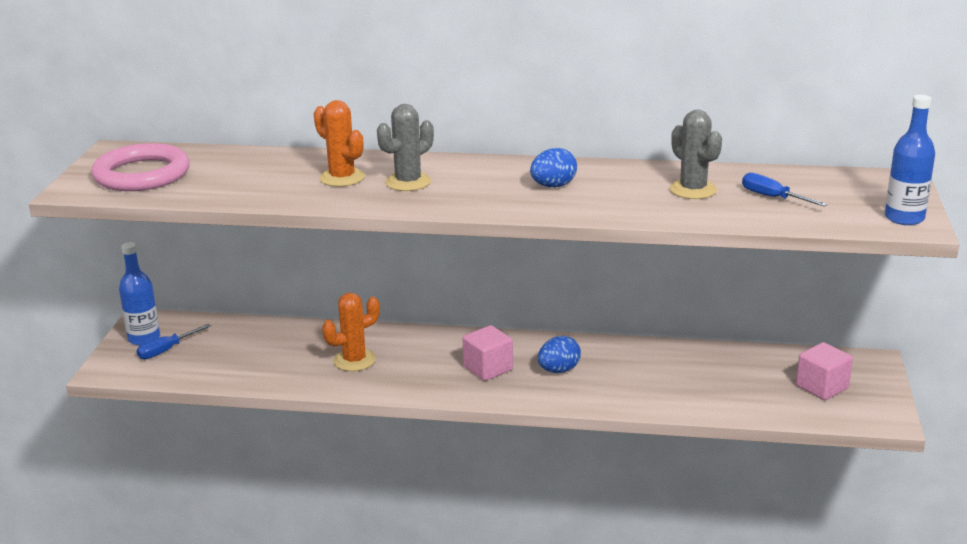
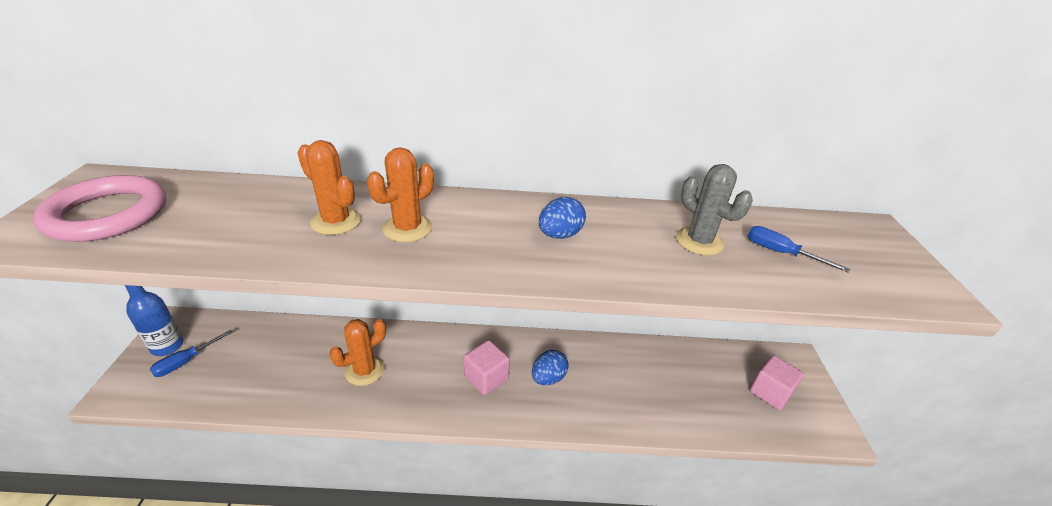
camera: 10 degrees left, 10 degrees up
(408, 182) = (407, 228): grey cactus -> orange cactus
(904, 218) = (923, 284): blue bottle -> none

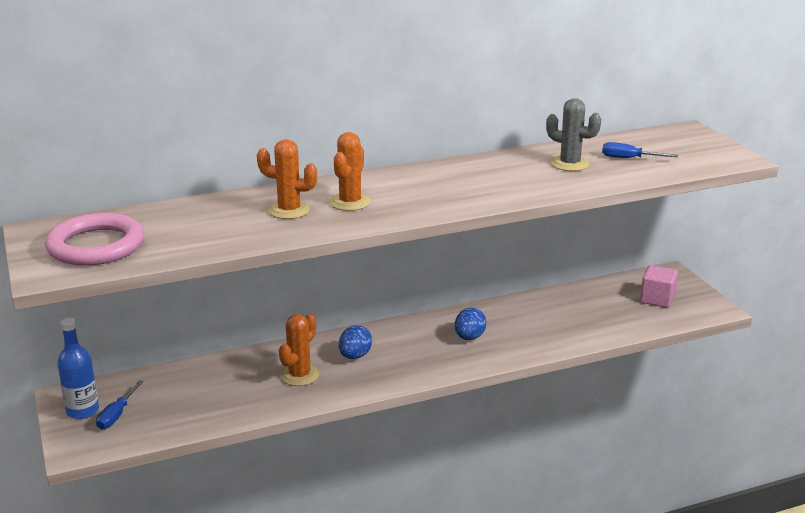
camera: 20 degrees left, 10 degrees down
(486, 378) = (415, 351): pink cube -> none
(559, 235) = (467, 182): blue egg -> blue egg (355, 356)

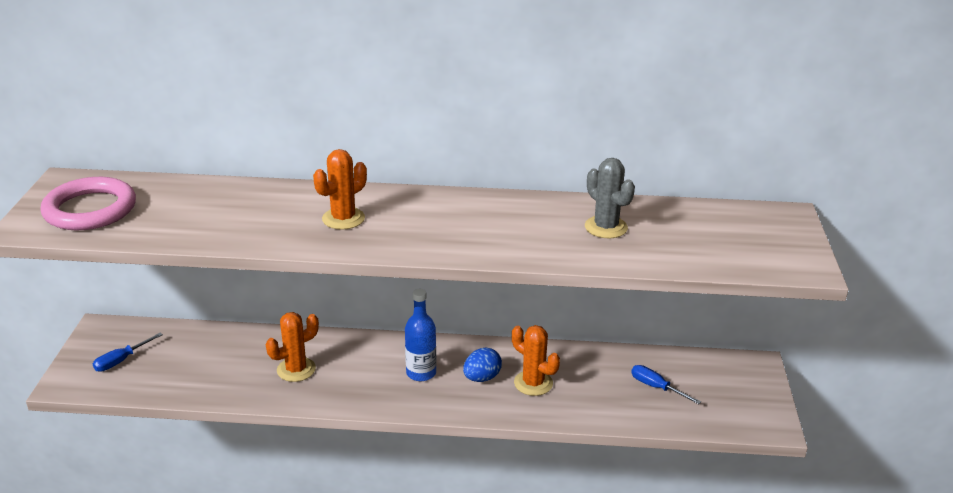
camera: 25 degrees right, 5 degrees up
(82, 411) = (100, 348): blue bottle -> blue bottle (421, 373)
(289, 210) = (281, 213): orange cactus -> orange cactus (533, 383)
(355, 356) = (360, 365): blue egg -> none
(629, 158) = (678, 236): blue screwdriver -> blue screwdriver (656, 387)
(657, 299) = (715, 392): pink cube -> none

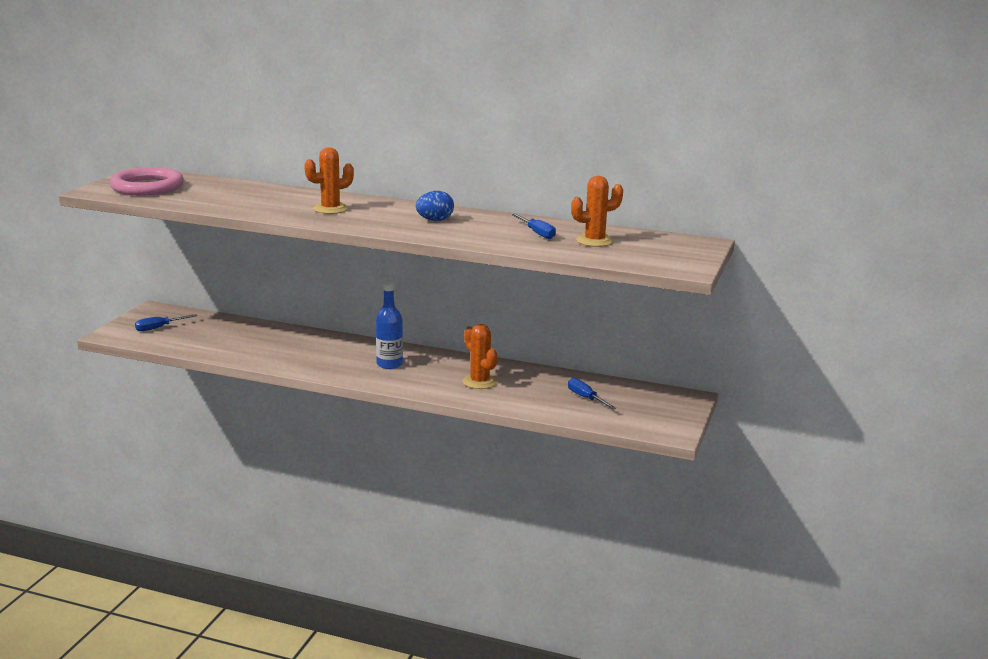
camera: 15 degrees right, 10 degrees down
(296, 369) = (290, 349): orange cactus -> orange cactus (594, 241)
(482, 378) = (438, 373): blue egg -> blue egg (435, 220)
(606, 227) = (537, 233): grey cactus -> blue screwdriver

